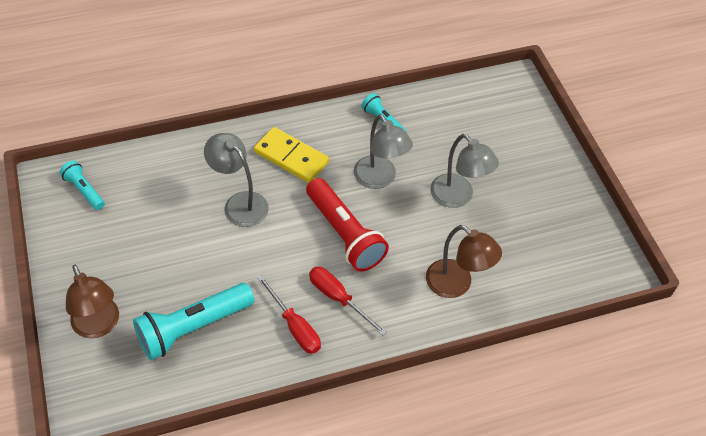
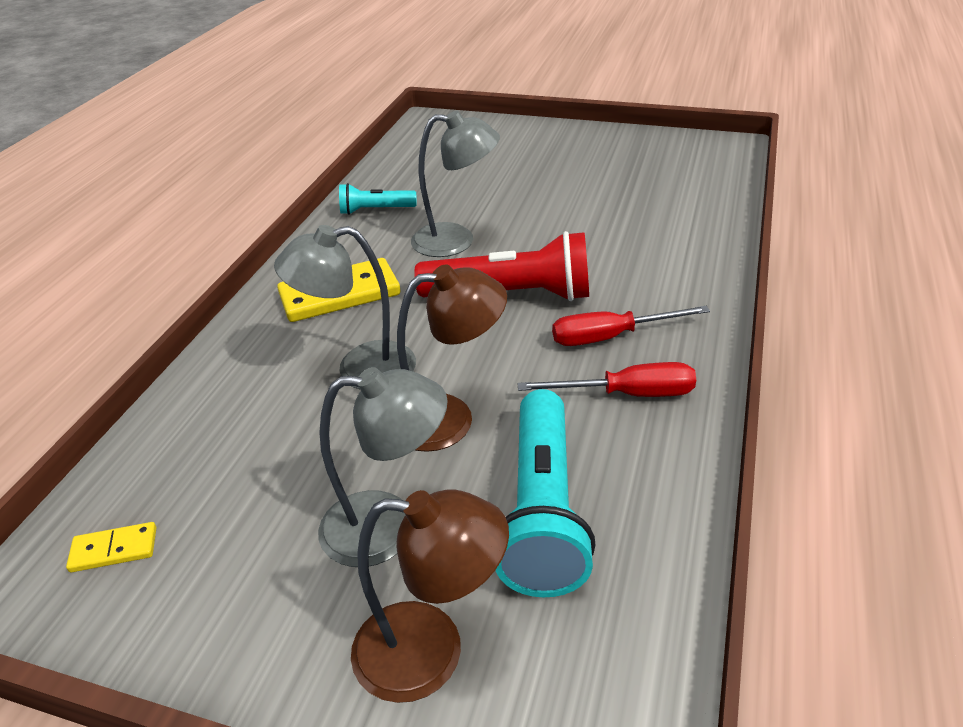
camera: 50 degrees left, 15 degrees down
(84, 190) = (114, 550): turquoise flashlight -> yellow domino
(456, 285) = (665, 242): brown lamp -> brown lamp (449, 418)
(458, 197) = (541, 200): grey lamp -> grey lamp (388, 527)

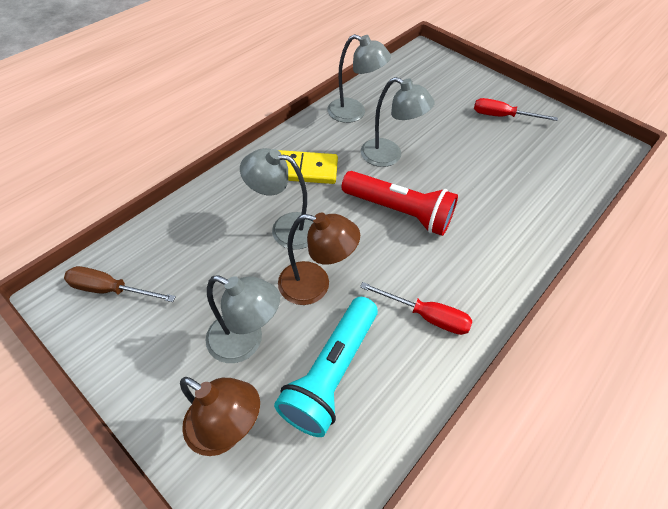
camera: 20 degrees right, 15 degrees up
(114, 550) = (111, 289): yellow domino -> brown screwdriver
(375, 210) = (354, 113): turquoise flashlight -> grey lamp
(611, 337) = (441, 269): red screwdriver -> red screwdriver (502, 116)

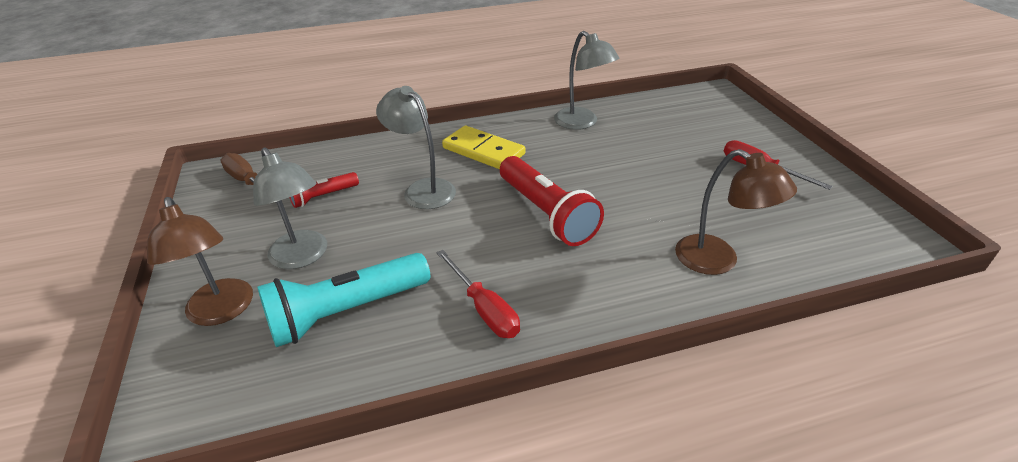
camera: 35 degrees right, 15 degrees down
(204, 273) = (323, 197): none -> red flashlight
(315, 285) = (403, 240): brown lamp -> brown lamp (718, 261)
(389, 156) = (583, 166): grey lamp -> none

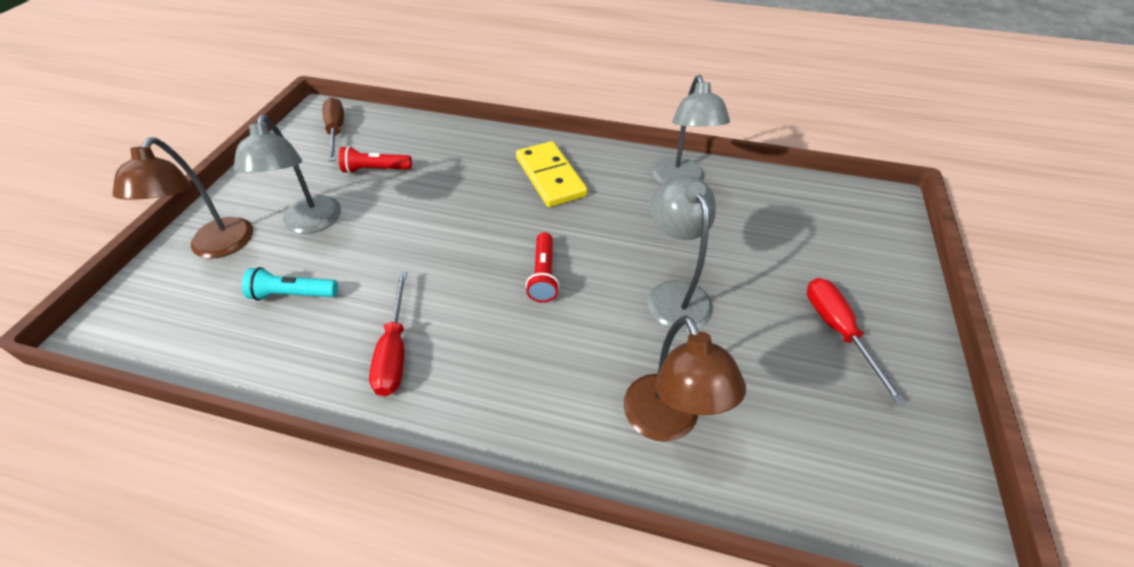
camera: 30 degrees right, 10 degrees up
(347, 312) = (293, 294): turquoise flashlight -> turquoise flashlight, size x0.53
(422, 189) = (459, 197): grey lamp -> grey lamp (674, 294)
(546, 213) = (543, 275): red flashlight -> red flashlight, size x0.53

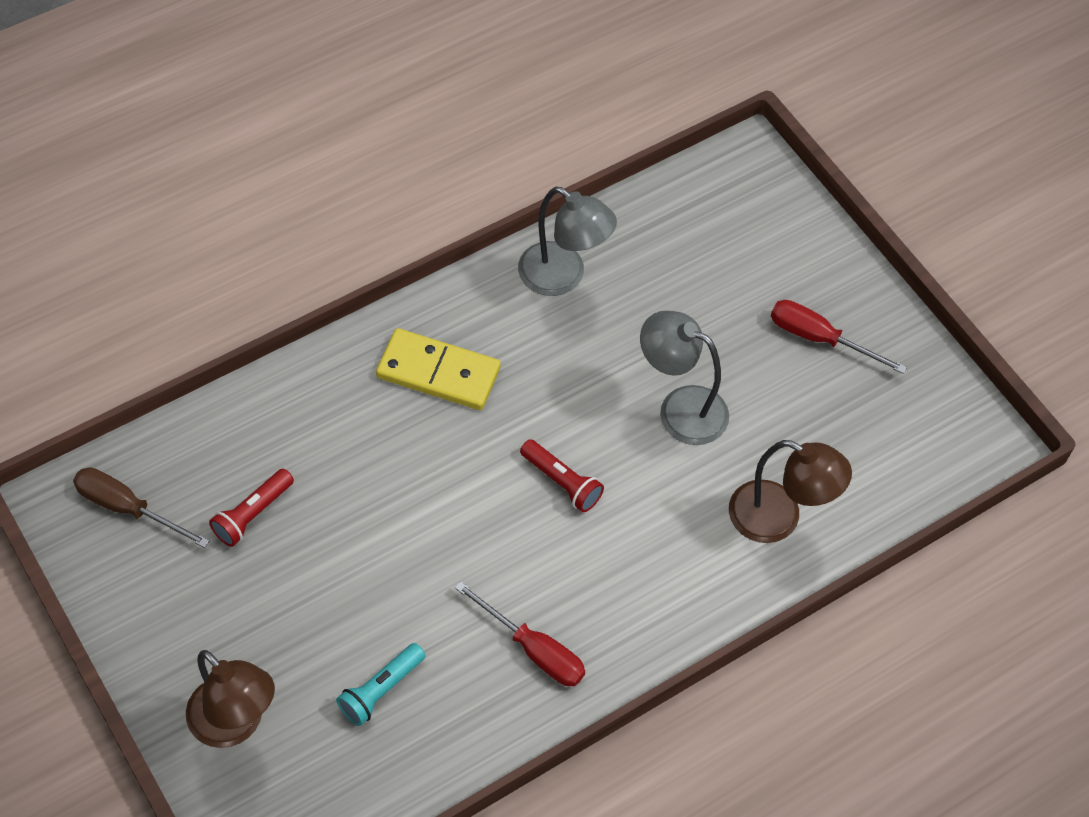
camera: 50 degrees left, 10 degrees up
(310, 224) = (284, 624): grey lamp -> none

